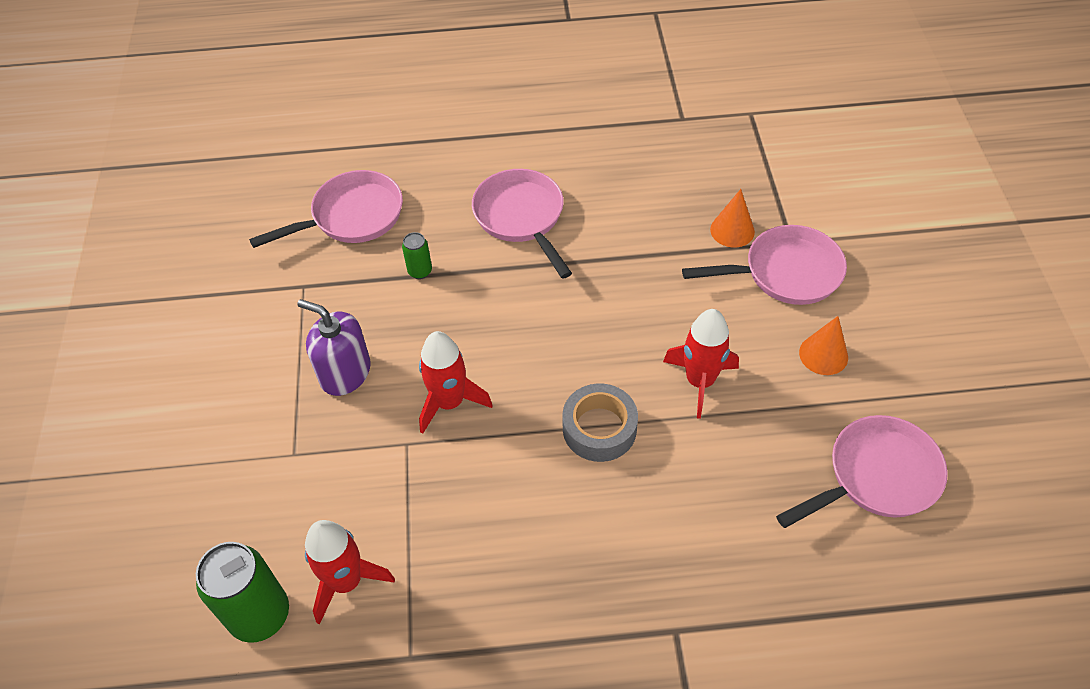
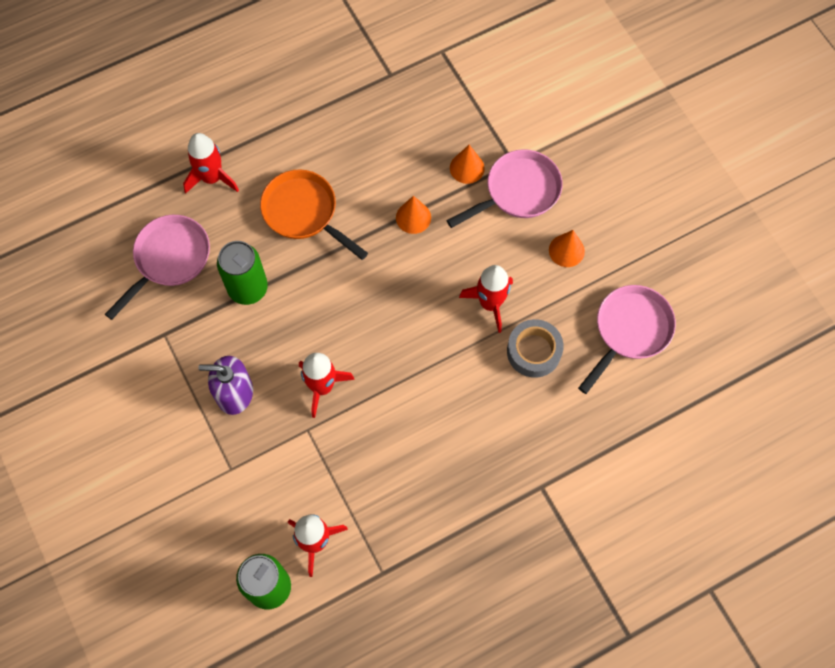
camera: 25 degrees left, 15 degrees up
(420, 271) = (248, 288): green can -> green can, size x2.03
(440, 156) = (212, 178): none -> red rocket
(521, 217) = (304, 212): pink pan -> orange pan
(599, 428) = (436, 366): grey tape -> grey tape (534, 351)
(645, 260) = (413, 217): none -> orange cone

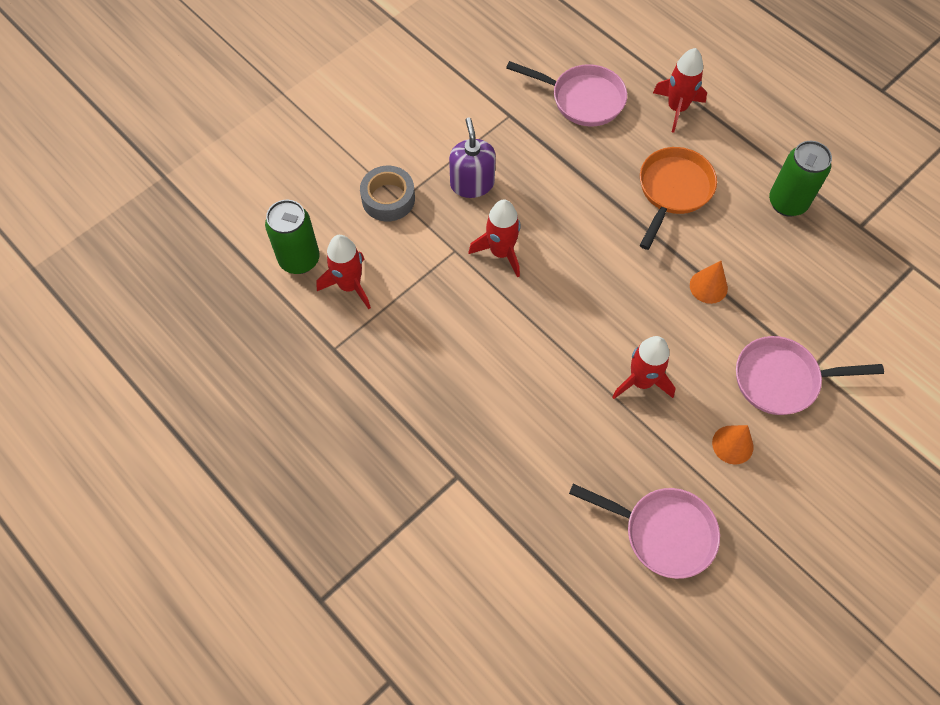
camera: 75 degrees right, 5 degrees down
(248, 288) = (577, 166): green can -> green can (787, 203)
(467, 168) = (787, 323): orange cone -> none
(518, 191) = (782, 379): pink pan -> pink pan turned 135 degrees clockwise
(534, 351) = (603, 436): grey tape -> grey tape (388, 198)

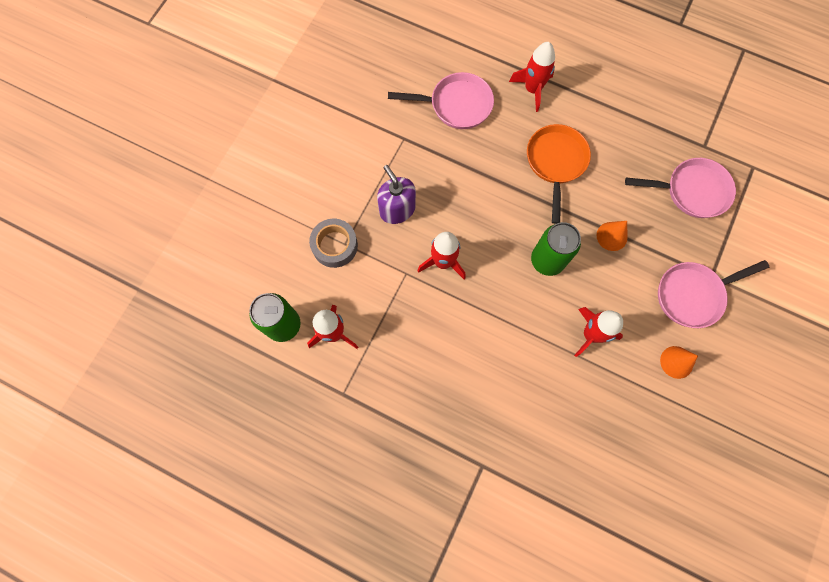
camera: 20 degrees left, 10 degrees up
(663, 532) = (652, 453): pink pan -> pink pan (692, 191)
(787, 203) = (644, 144): green can -> green can (547, 260)

